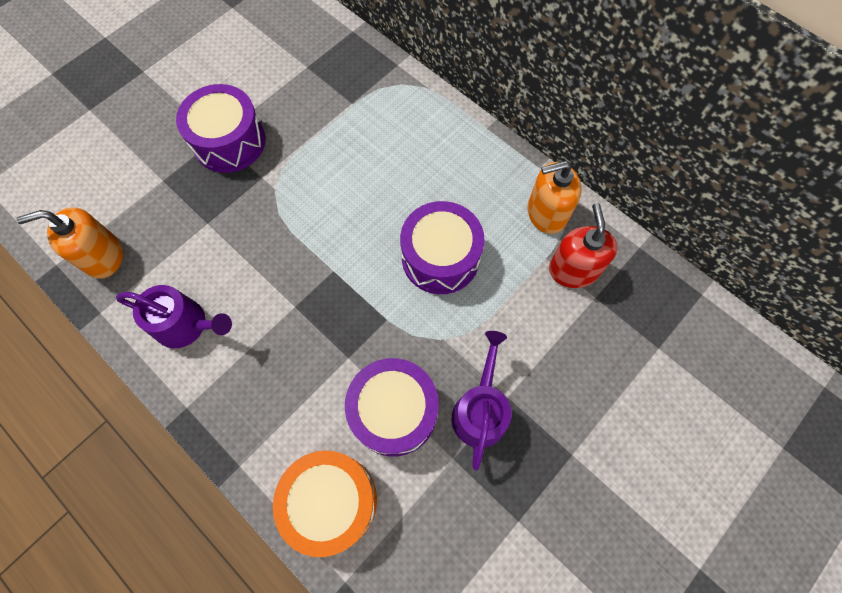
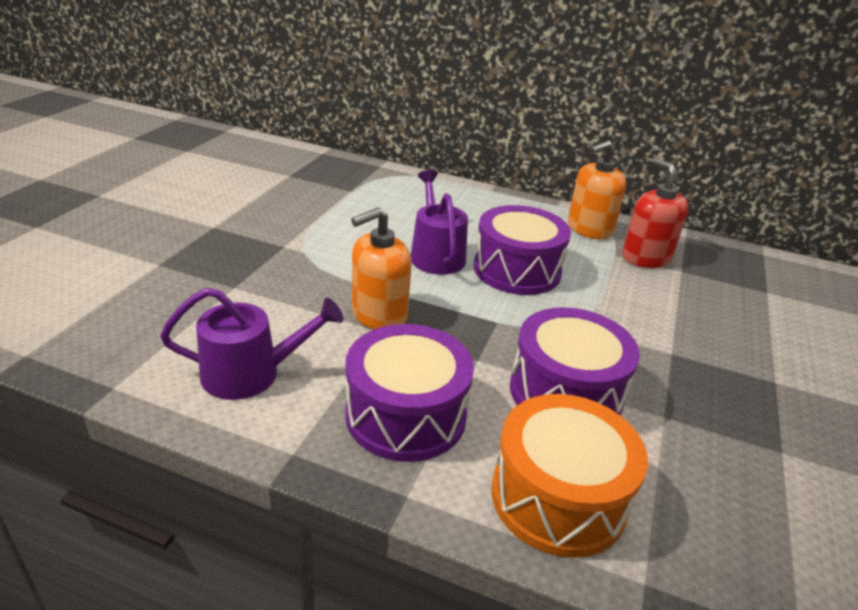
camera: 25 degrees left, 35 degrees down
(104, 257) = (100, 335): orange soap dispenser -> orange soap dispenser (379, 314)
(229, 142) = (230, 228): purple drum -> purple drum (406, 415)
(480, 410) = (655, 369): purple watering can -> purple watering can (436, 255)

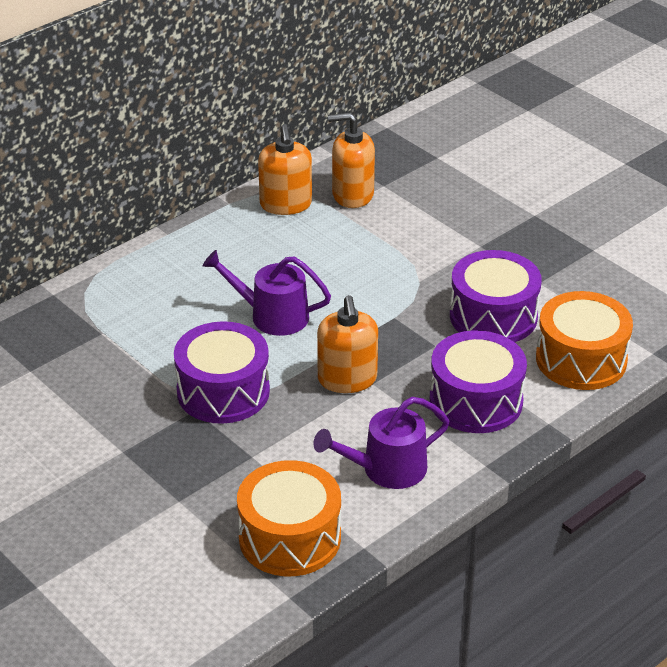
camera: 60 degrees left, 5 degrees up
(119, 334) = (290, 537): none -> orange drum
(250, 373) = (387, 469): purple watering can -> purple watering can turned 135 degrees counterclockwise
(517, 270) = (327, 277): purple drum -> purple drum (223, 391)
(645, 257) = (352, 195): red soap dispenser -> orange soap dispenser

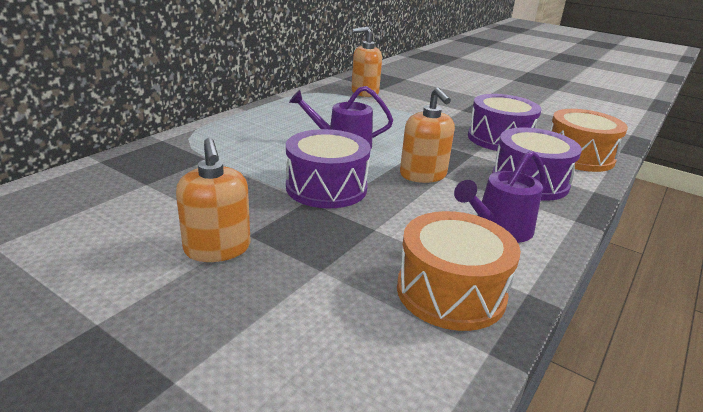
camera: 15 degrees left, 10 degrees down
(286, 204) = (323, 96): orange soap dispenser -> orange soap dispenser (217, 248)

